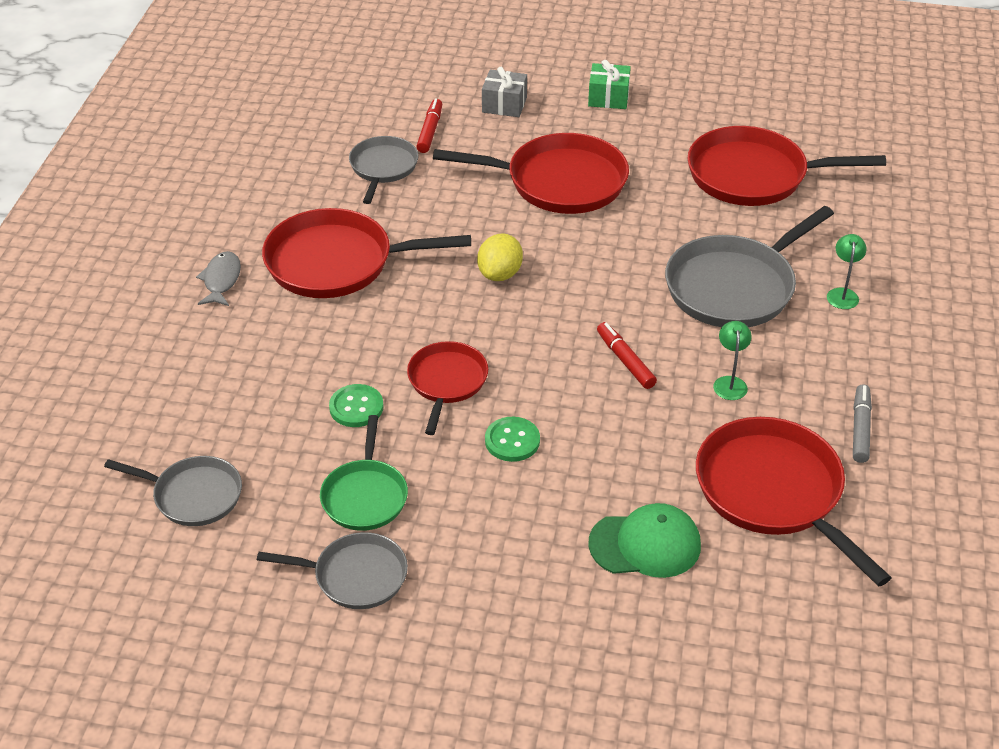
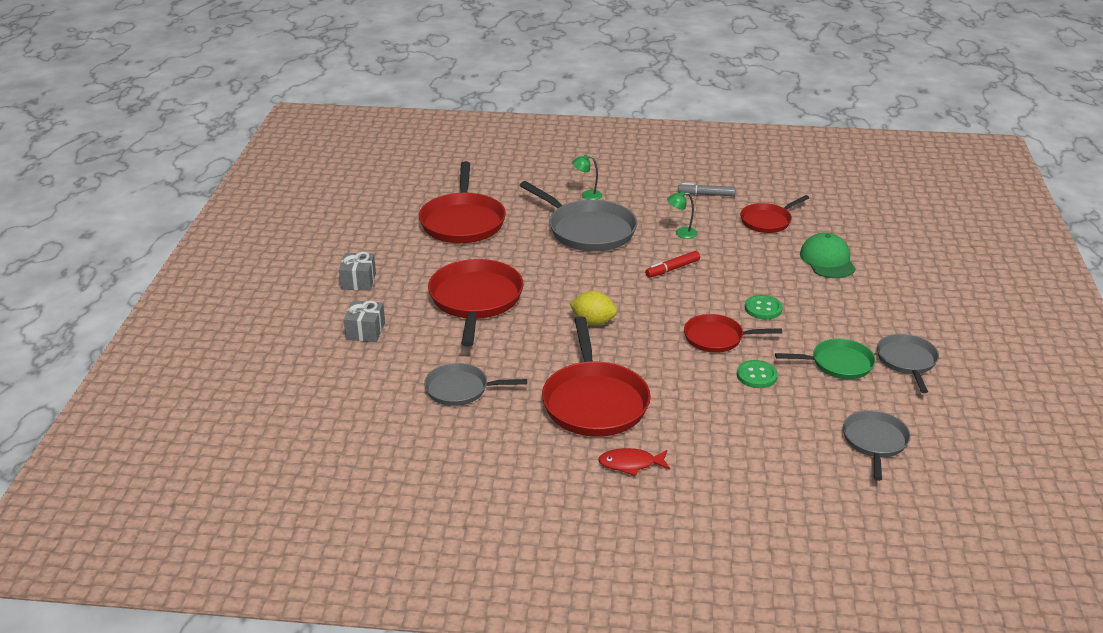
camera: 95 degrees left, 10 degrees down
(221, 280) = (630, 464): grey fish -> red fish
(430, 131) = (404, 368): red marker -> none
(608, 98) = (358, 281): green gift -> grey gift
(773, 492) = (767, 221): red pan -> red pan, size x0.59

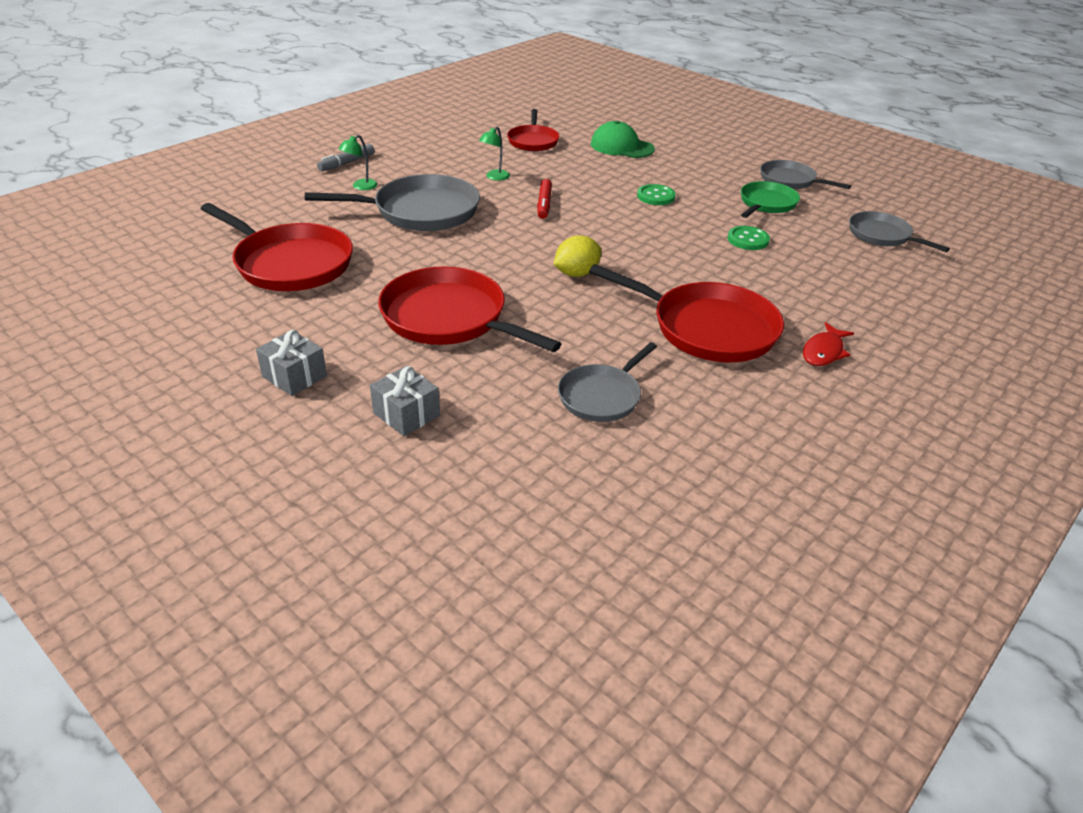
camera: 55 degrees left, 5 degrees up
(706, 194) = (453, 143): grey marker -> grey marker (347, 163)
(716, 338) = (674, 232): red pan -> none

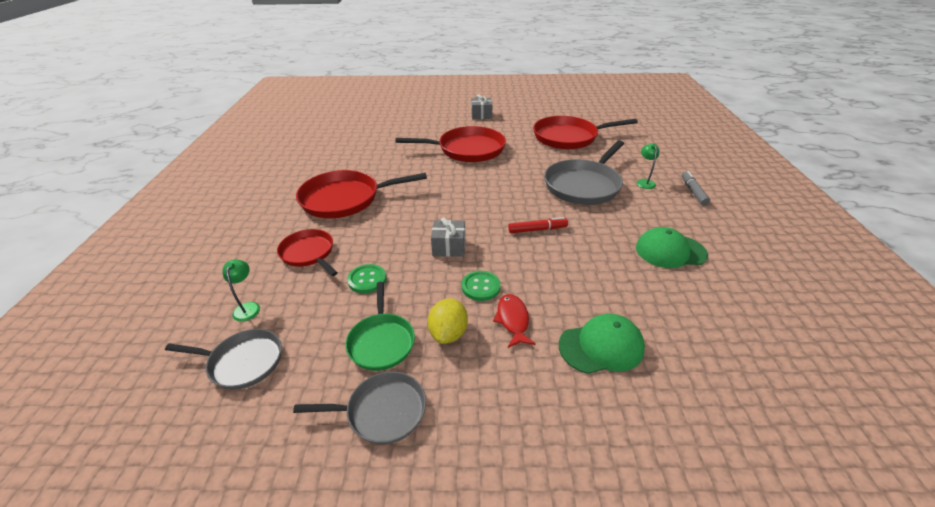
camera: 140 degrees right, 0 degrees up
(406, 414) = (428, 122): grey gift -> grey gift (449, 247)
(475, 151) = (670, 251): none -> green cap
(494, 177) = (606, 233): green lamp -> green lamp (248, 307)
(533, 141) = (669, 295): red pan -> red pan (309, 253)
(544, 204) = (537, 229): red marker -> red marker turned 120 degrees clockwise
(576, 273) = (446, 194): yellow lemon -> yellow lemon (448, 333)
(601, 396) = (367, 153): grey pan -> none
(824, 352) = (270, 216): red fish -> red fish (513, 320)

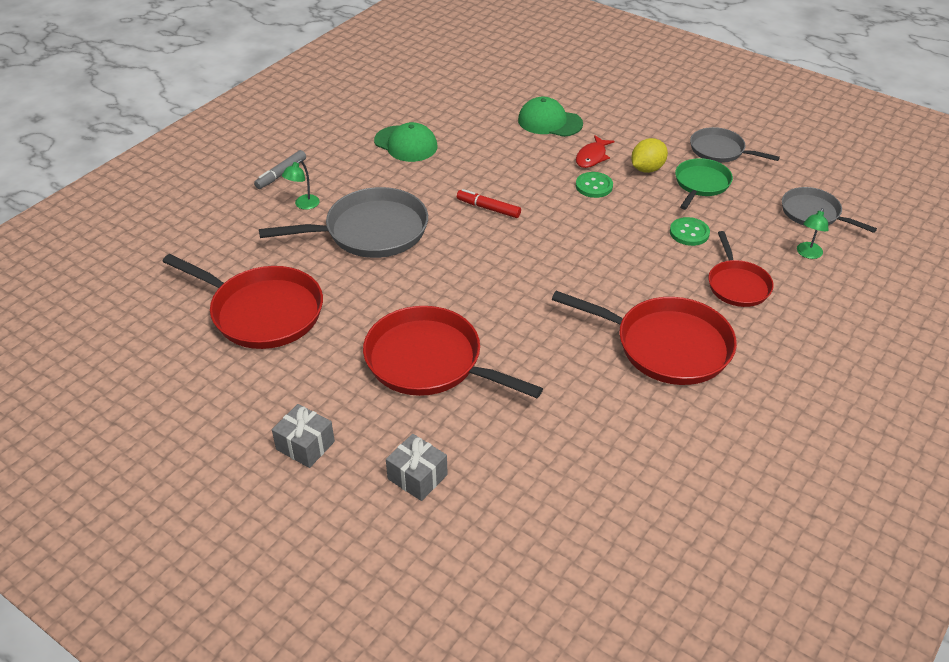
camera: 145 degrees left, 5 degrees up
(449, 247) = (590, 229): grey gift -> grey gift (417, 477)

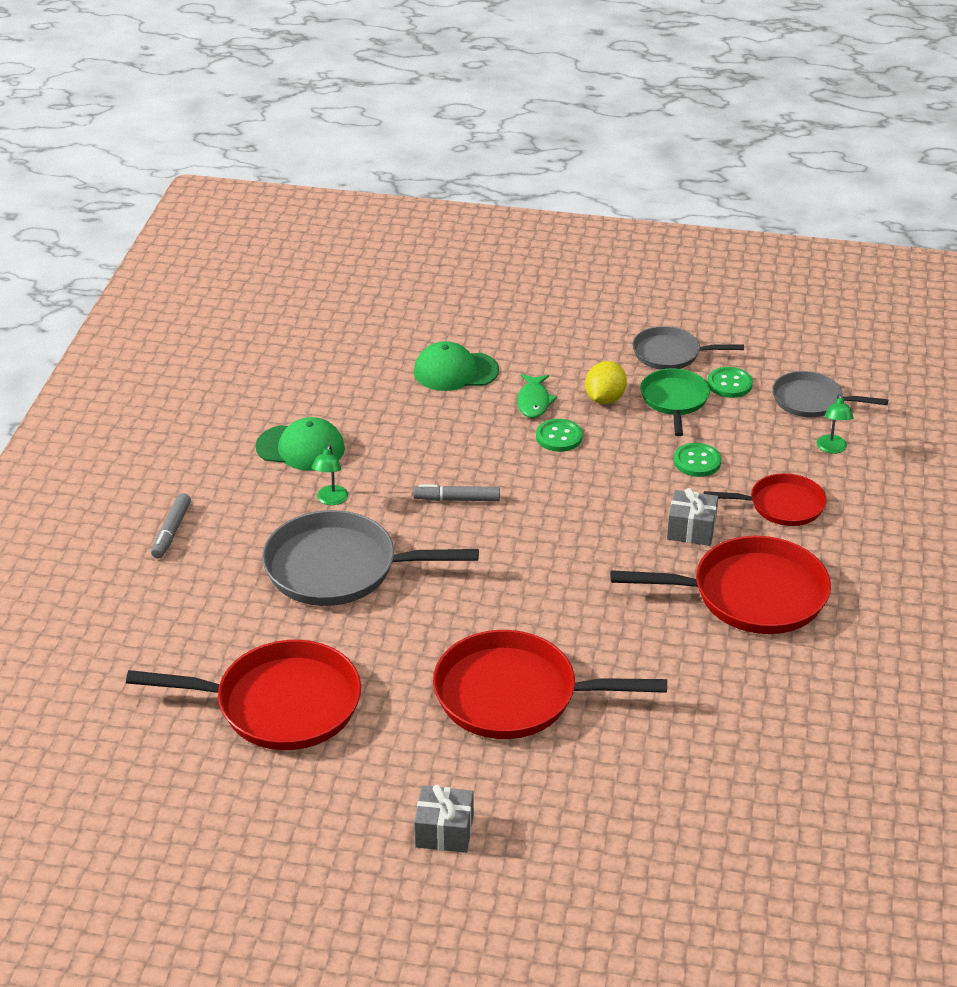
camera: 25 degrees left, 5 degrees down
(303, 205) = (230, 561): green lamp -> green lamp (331, 500)
(371, 231) = (338, 568): grey pan -> grey pan turned 135 degrees counterclockwise
(417, 477) = (588, 819): grey gift -> grey gift (691, 530)
(488, 208) = (457, 499): red marker -> grey marker
(592, 157) = (534, 402): red fish -> green fish
(737, 285) = (782, 505): red pan -> red pan turned 60 degrees counterclockwise
(753, 184) = (729, 384): none -> green button

